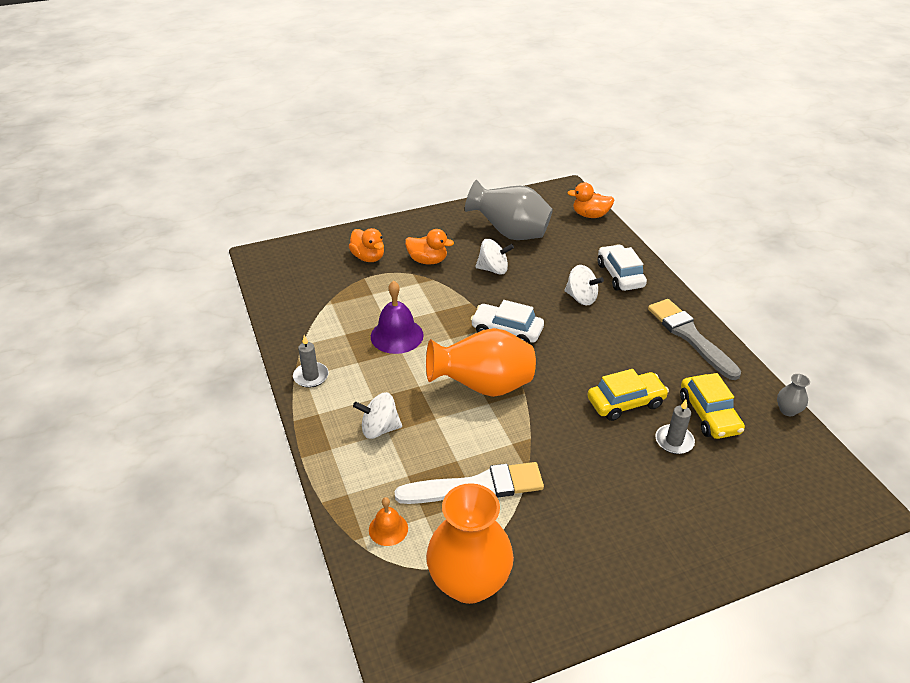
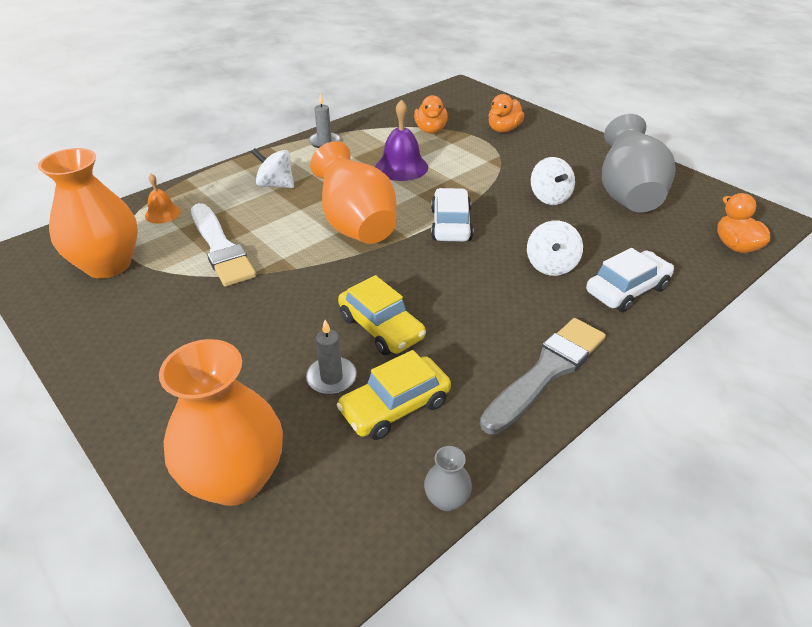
camera: 70 degrees right, 0 degrees up
(379, 429) = (275, 185): white spinning top -> white spinning top turned 45 degrees counterclockwise
(427, 260) = (527, 158): orange duck -> orange duck (430, 130)
(763, 509) = (236, 479): none -> orange vase

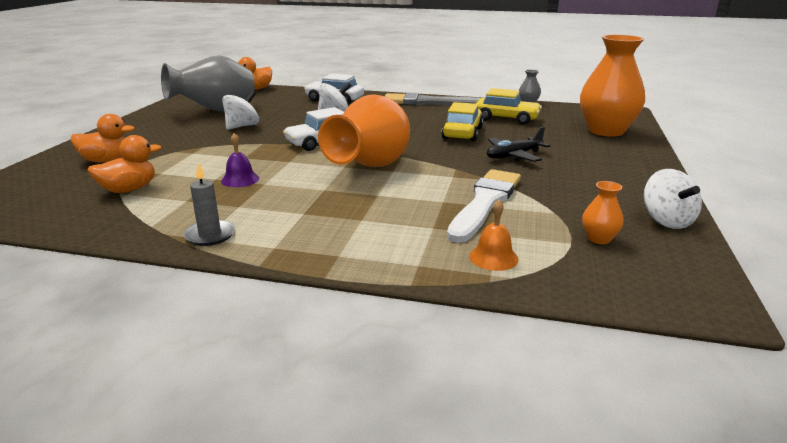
camera: 125 degrees left, 15 degrees down
(108, 265) = (599, 239): orange vase -> orange vase, size x0.42
(275, 185) = (350, 222): white spinning top -> white spinning top (666, 220)
(275, 322) = (513, 156): none -> black plane
(331, 378) = (518, 132): grey candle -> none
(401, 167) = (240, 179): purple bell -> purple bell, size x0.59

